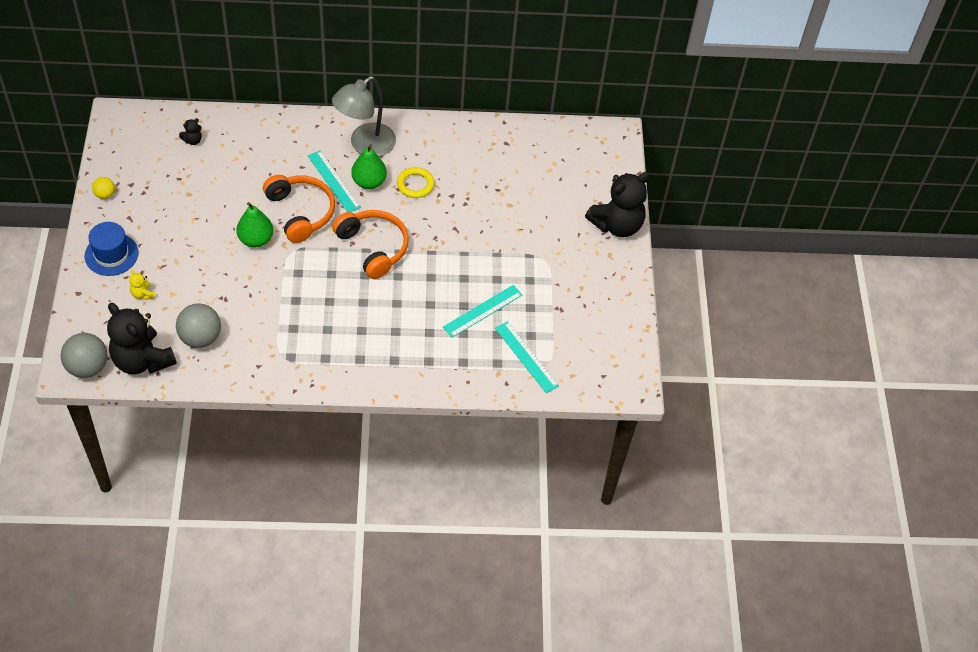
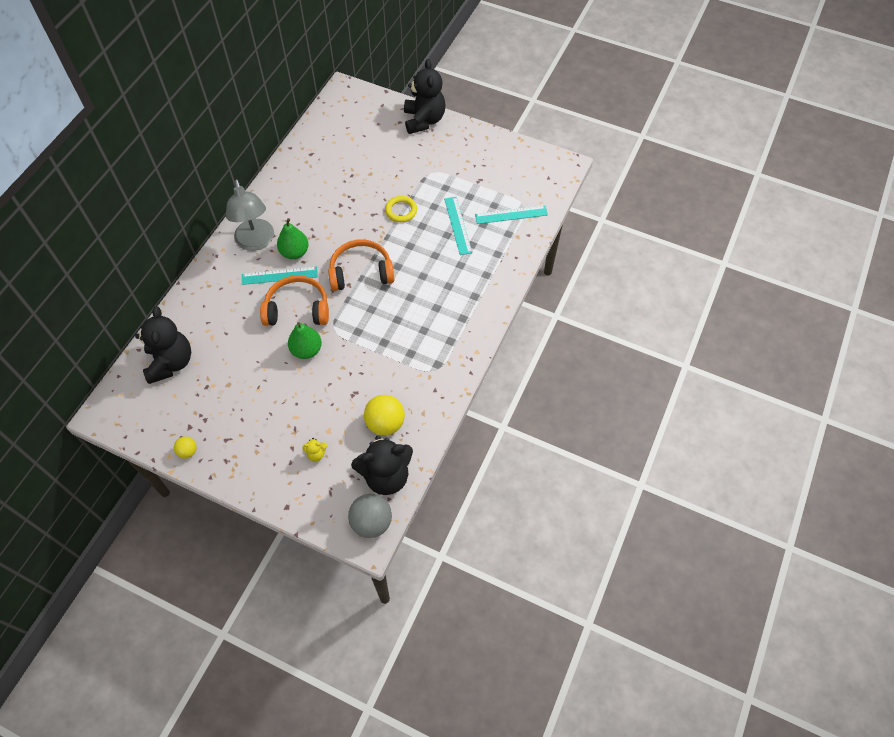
camera: 60 degrees left, 5 degrees up
(111, 254) = (259, 466): blue hat -> none
(193, 140) = (170, 362): black teddy bear -> black teddy bear, size x2.46
(200, 337) = (385, 423): grey ball -> yellow ball
(415, 184) = (316, 223): yellow ring -> yellow ring (401, 211)

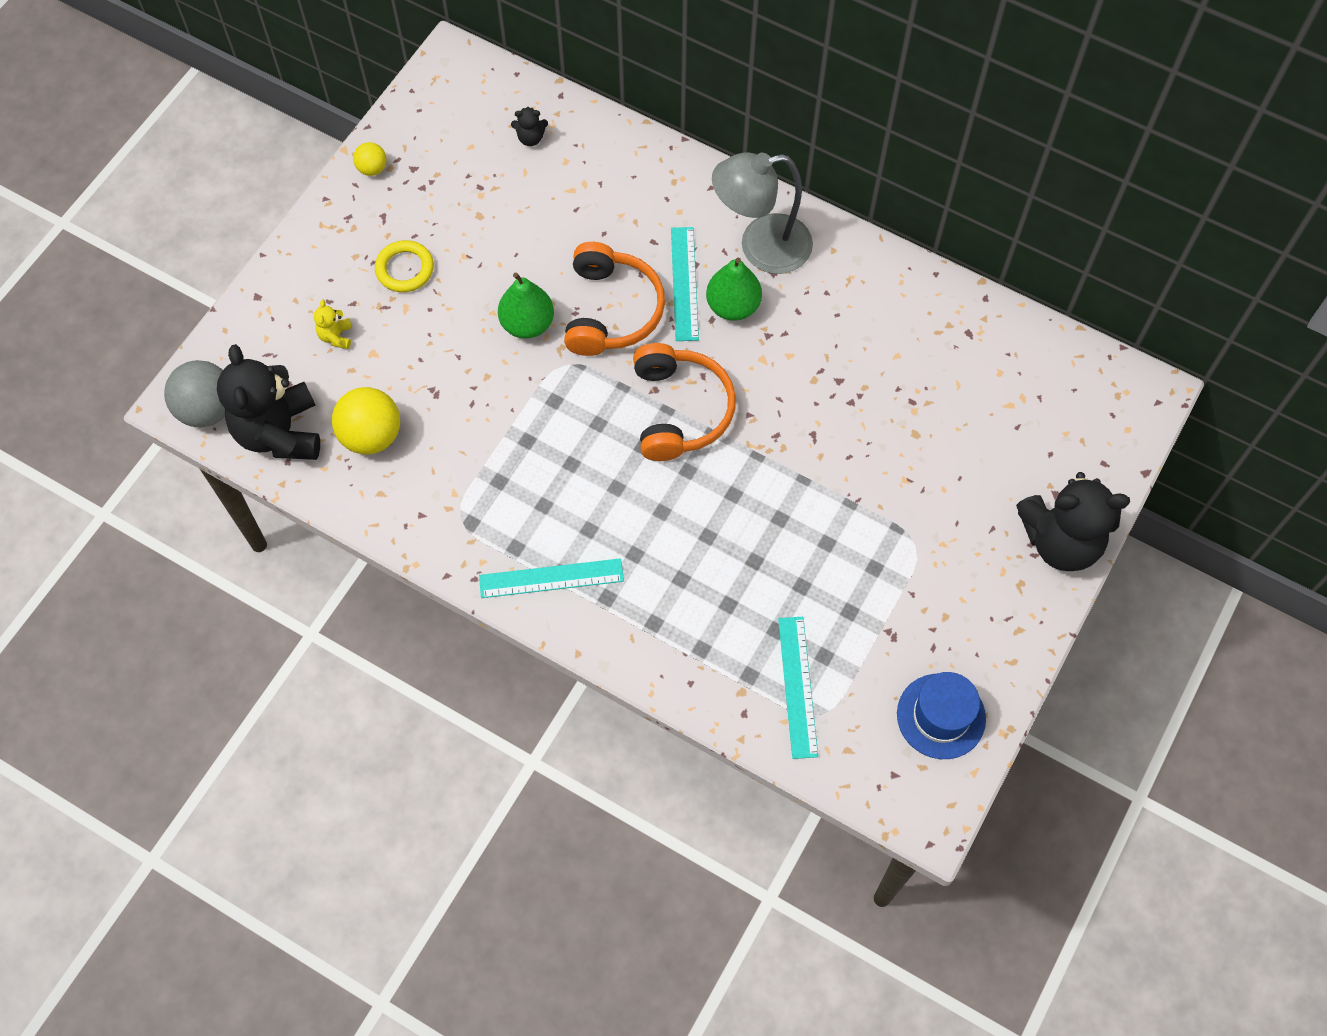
camera: 95 degrees right, 5 degrees up
(170, 362) = (530, 138): black teddy bear -> black teddy bear, size x0.41
(401, 211) = (819, 484): yellow ring -> yellow ring (405, 269)
(458, 225) = (777, 583): turquoise ruler -> turquoise ruler (551, 578)
(517, 162) = (941, 716): none -> blue hat

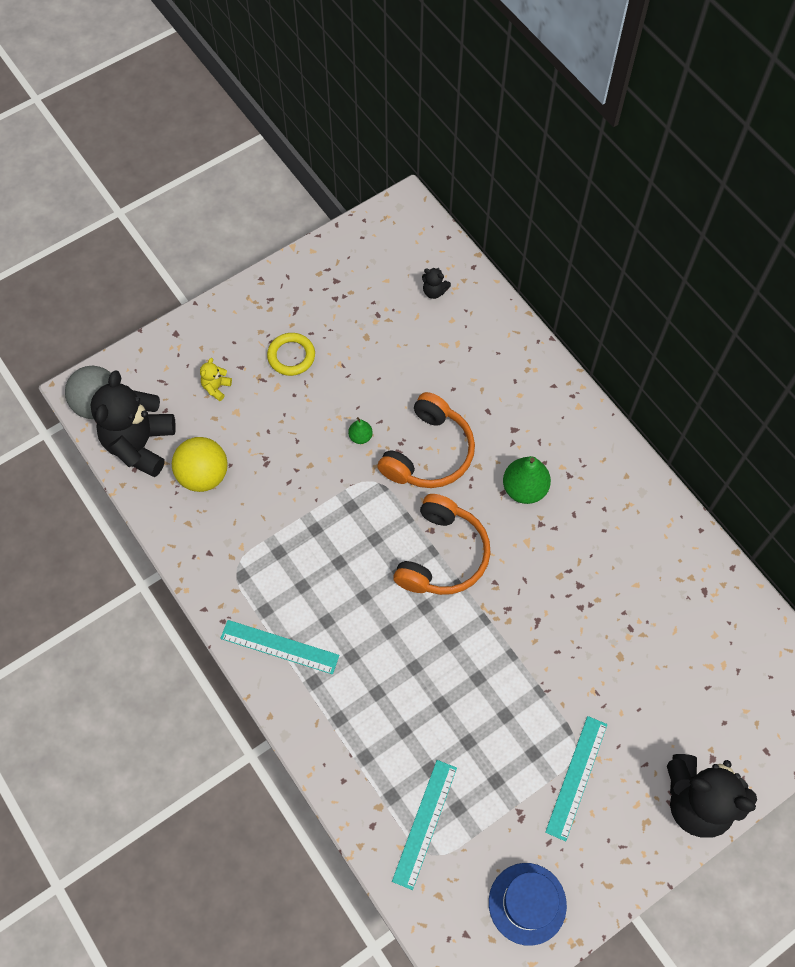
camera: 25 degrees right, 0 degrees up
(372, 168) = (306, 269): yellow ball -> none
(527, 324) = (360, 437): green pear -> green pear, size x0.53
(684, 283) = (496, 454): turquoise ruler -> turquoise ruler (577, 777)
(761, 247) = (569, 450): grey lamp -> none

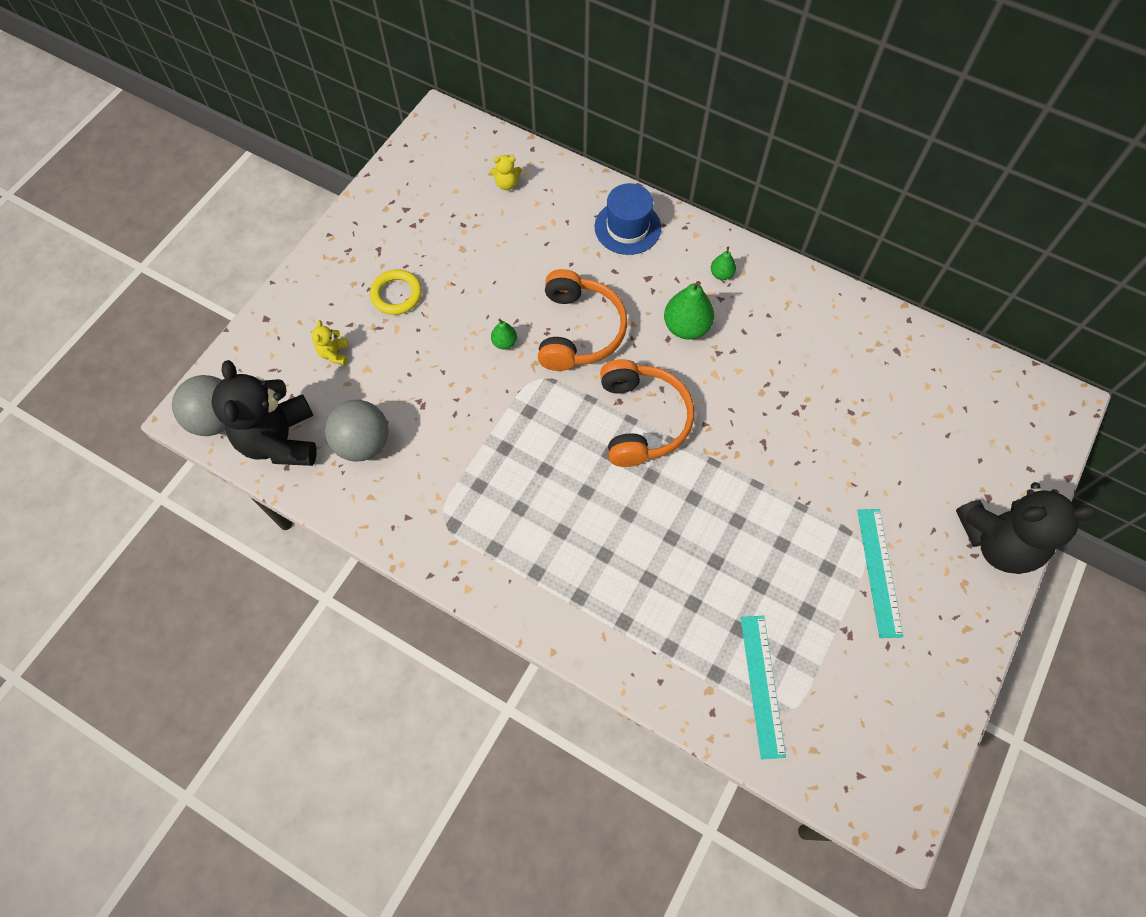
camera: 25 degrees left, 0 degrees up
(203, 475) = (363, 443): yellow ball -> grey ball
(279, 647) = (527, 578): turquoise ruler -> none
(434, 291) = (507, 184): black teddy bear -> yellow teddy bear
(527, 903) = (900, 715): blue hat -> blue hat (627, 227)
(582, 453) = (721, 274): none -> green pear

